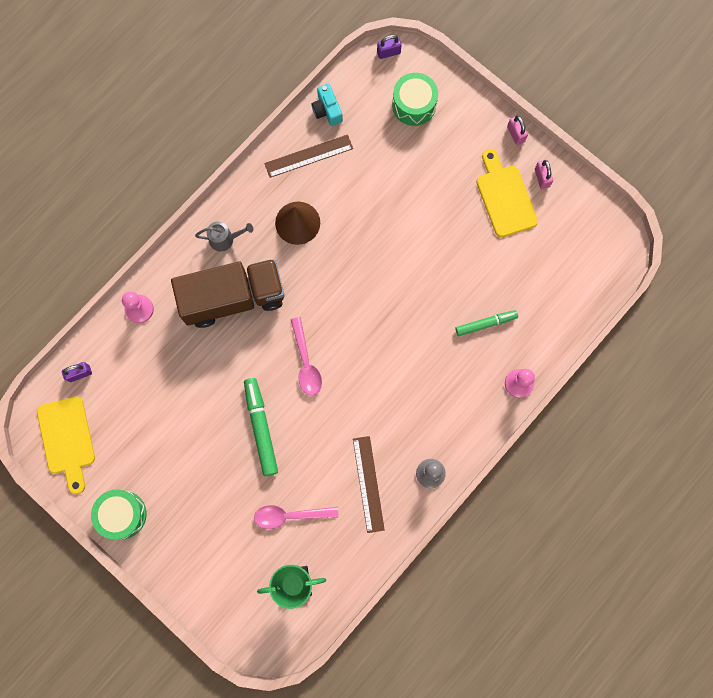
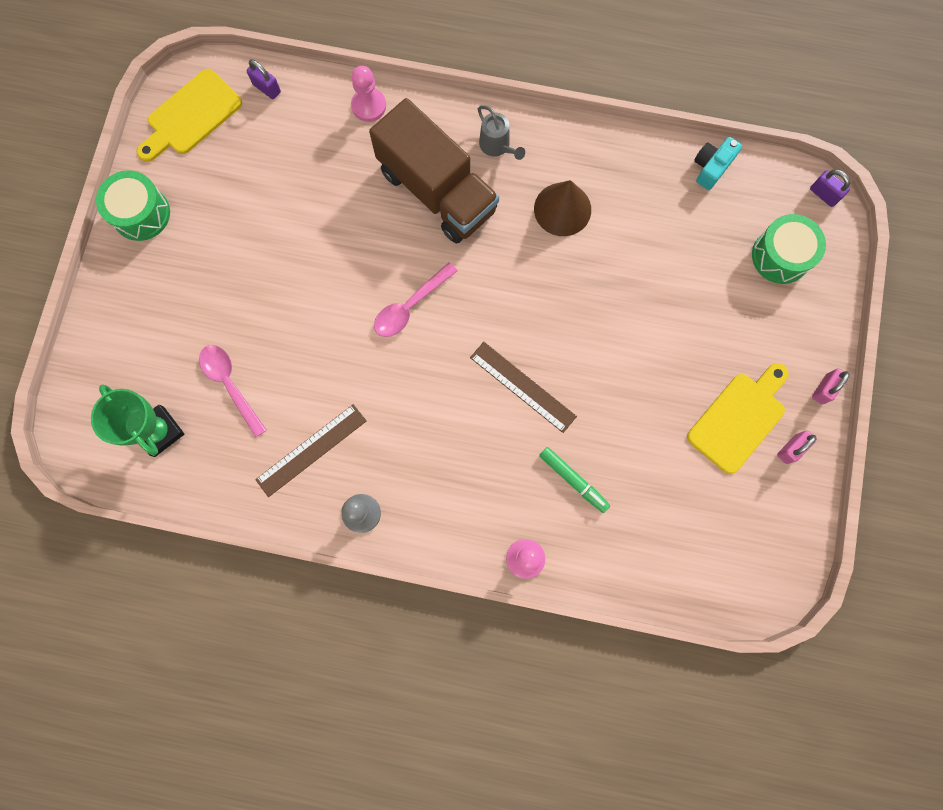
camera: 60 degrees right, 0 degrees up
(261, 428) = (310, 299): green marker -> none
(309, 156) = (645, 178): brown ruler -> brown ruler (522, 387)

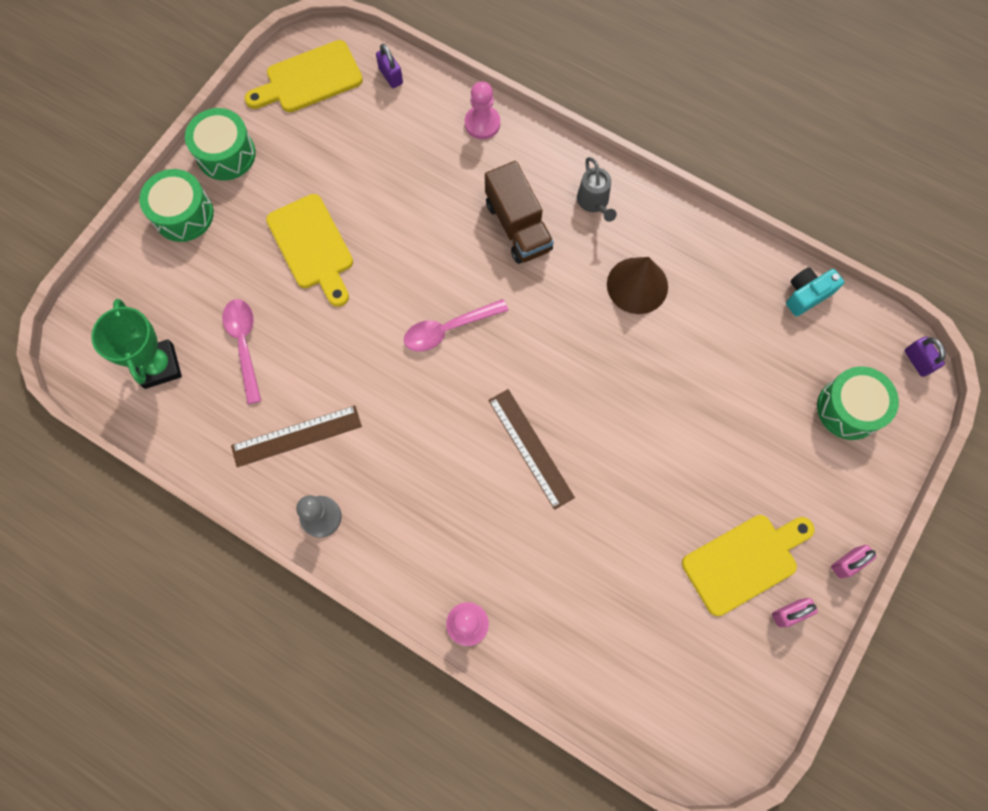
camera: 20 degrees right, 5 degrees down
(124, 284) = (183, 214): none -> green drum
(257, 273) = (312, 246): none -> yellow cutting board
(437, 191) = (518, 226): brown truck -> brown truck, size x0.66
(573, 480) = (547, 562): green marker -> none

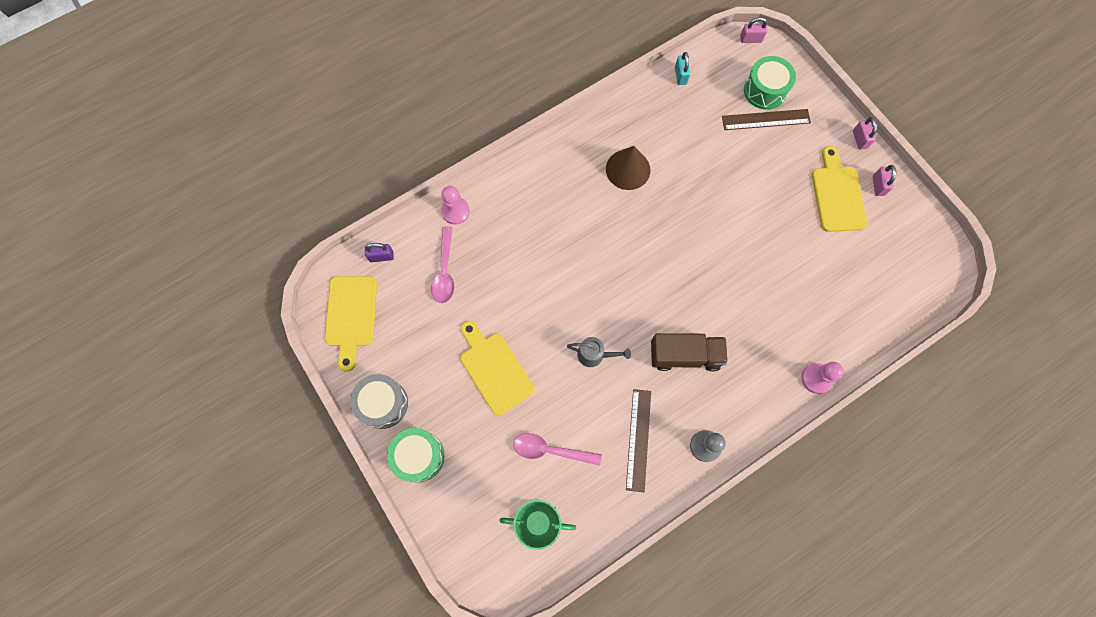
camera: 65 degrees left, 0 degrees up
(226, 154) = (383, 403): green drum -> grey drum
(312, 246) = (494, 369): yellow cutting board -> yellow cutting board turned 120 degrees counterclockwise
(448, 329) = (604, 302): pink spoon -> pink spoon (445, 271)
(518, 226) = (548, 223): brown truck -> brown truck (685, 355)
(530, 448) = (713, 287): brown ruler -> brown ruler (766, 120)
(594, 203) = (555, 167): grey watering can -> grey watering can (595, 355)
(807, 294) = (680, 76): turquoise camera -> turquoise padlock
(917, 361) = (751, 39): purple padlock -> pink padlock

